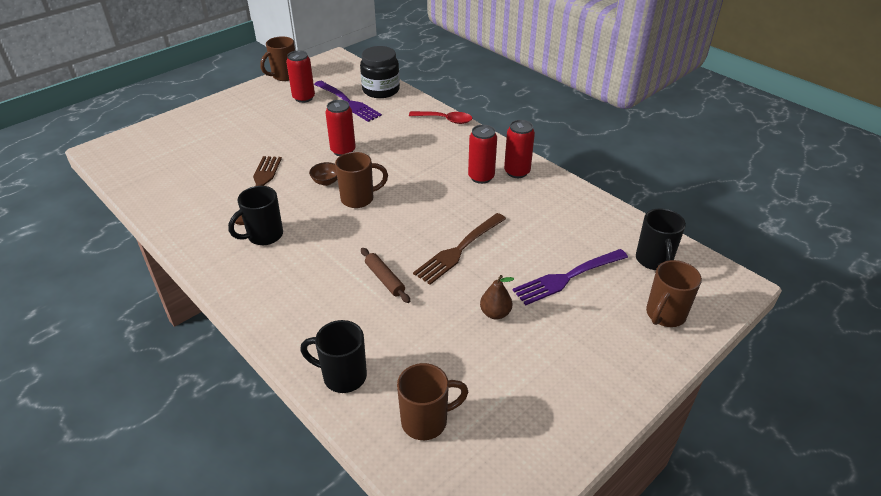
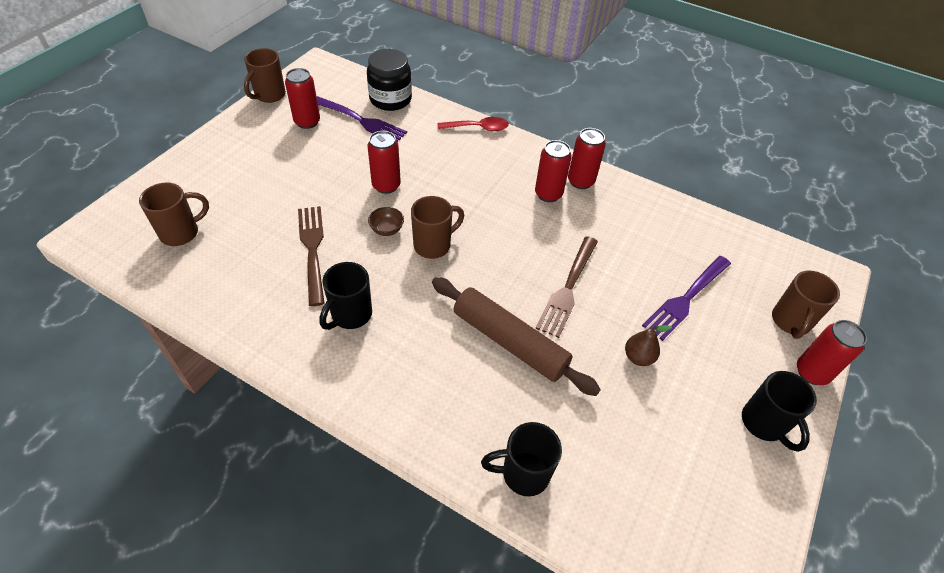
camera: 20 degrees left, 10 degrees up
(384, 279) = (509, 342): brown rolling pin -> brown rolling pin, size x2.02
(426, 421) = (632, 504): brown mug -> brown mug (181, 233)
(654, 261) = (754, 262): black mug -> black mug (764, 424)
(663, 360) = (811, 372): none -> red can

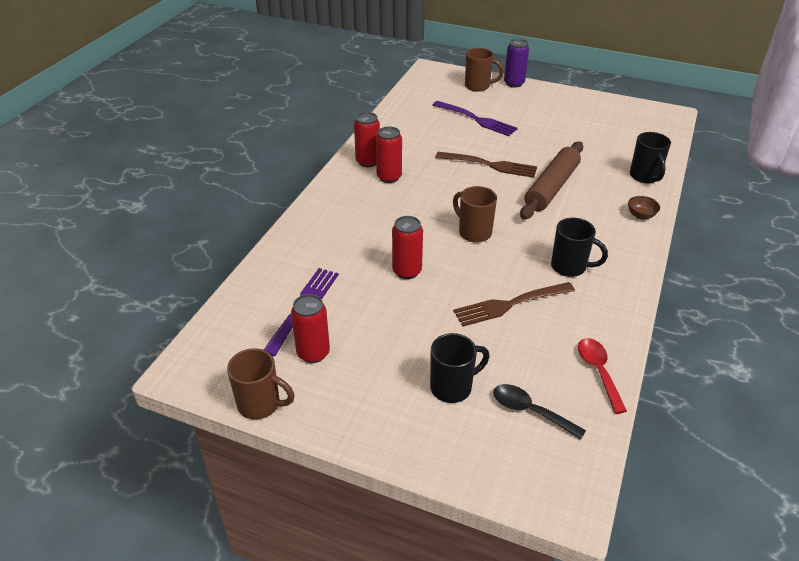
camera: 95 degrees left, 10 degrees down
(181, 233) = (530, 411): brown mug -> black spoon
(387, 230) = (466, 262): brown bowl -> brown bowl (641, 215)
(390, 99) = (258, 290): black jar -> none
(478, 128) = (302, 222): red spoon -> red spoon (598, 371)
(638, 357) = (535, 137): brown pear -> none
(764, 424) = (558, 100): black mug -> black mug (453, 387)
(811, 372) = (514, 83): red can -> purple can

